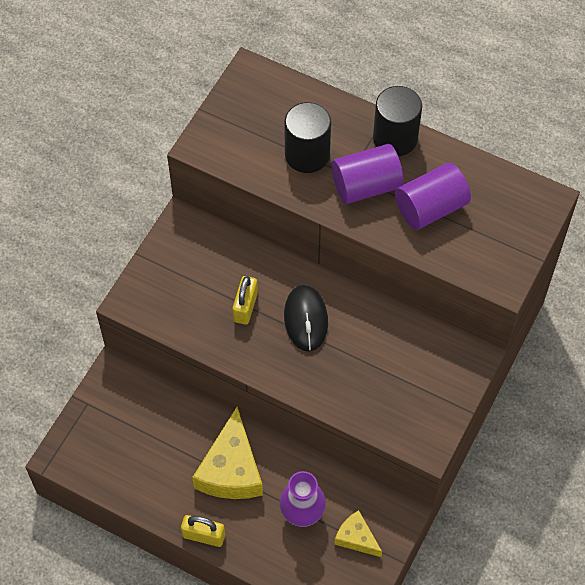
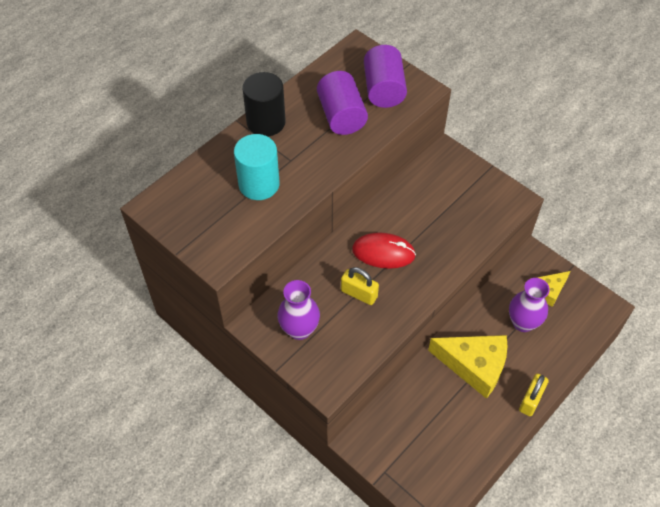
camera: 75 degrees left, 5 degrees down
(187, 262) = (299, 329): none -> purple vase
(306, 319) = (383, 252): black mouse -> red mouse
(307, 154) = (259, 184): black cylinder -> turquoise cylinder
(366, 186) = (306, 151): purple cylinder -> purple cylinder (384, 89)

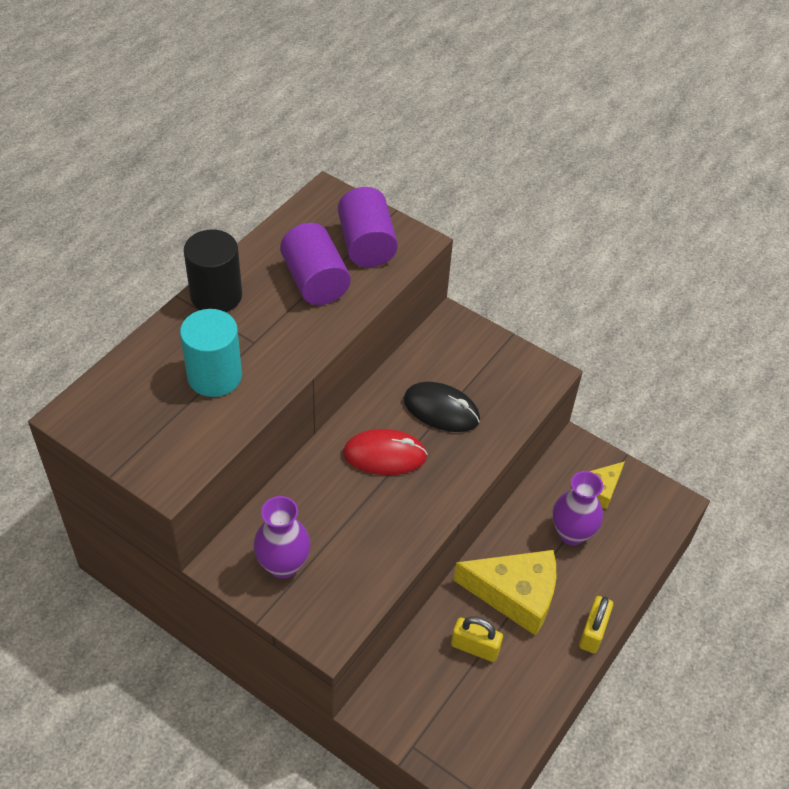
camera: 10 degrees left, 5 degrees down
(359, 294) = (358, 511): yellow padlock -> yellow padlock (475, 647)
(430, 221) = (441, 410): none -> black mouse

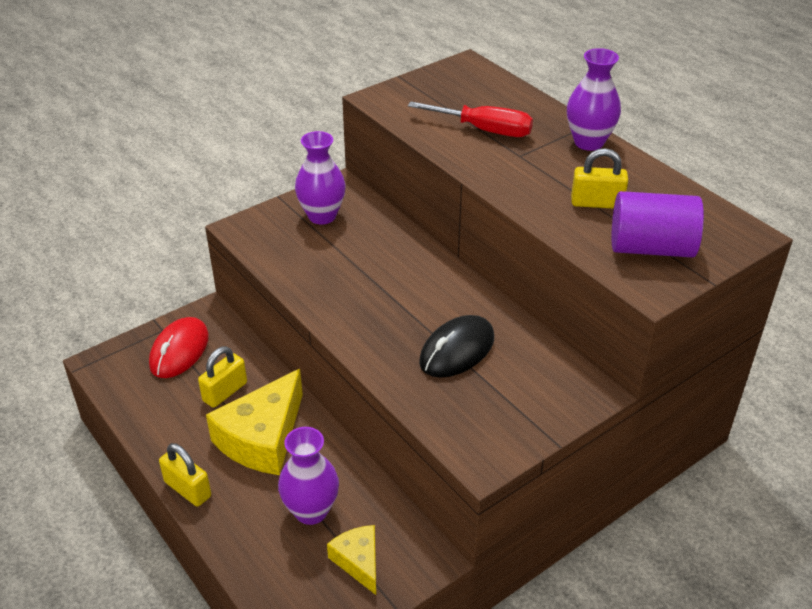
camera: 110 degrees right, 10 degrees down
(214, 376) = (484, 130): turquoise cylinder -> red screwdriver
(216, 295) = (588, 142): black cylinder -> purple vase
(315, 281) = (596, 203): purple cylinder -> yellow padlock
(384, 455) = (413, 296): red mouse -> red mouse (179, 351)

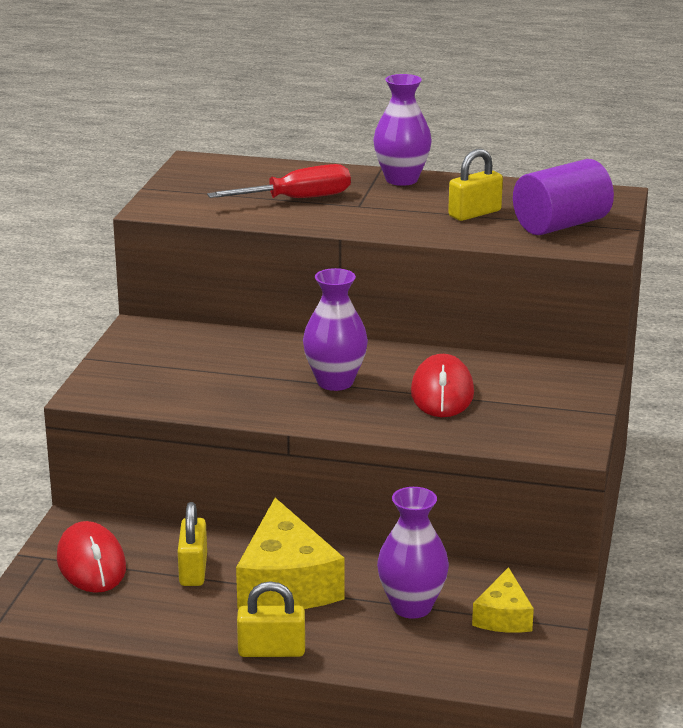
camera: 40 degrees left, 15 degrees down
(322, 216) = (160, 355): purple vase -> purple vase (335, 382)
(358, 562) = (503, 616): yellow cheese -> yellow cheese turned 105 degrees counterclockwise
(457, 350) = (442, 393): black mouse -> red mouse

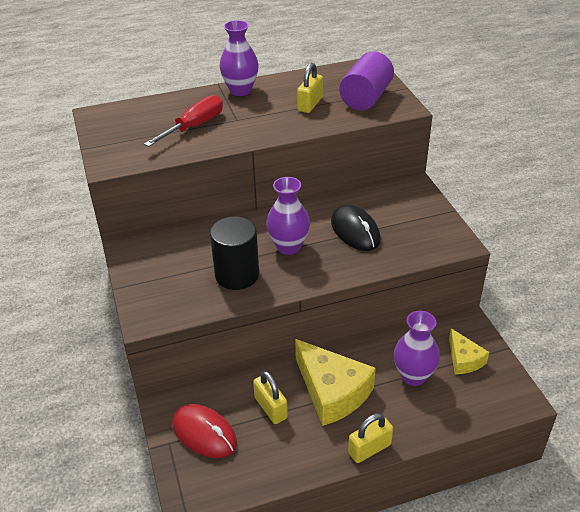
camera: 30 degrees left, 15 degrees up
(239, 388) = (237, 275): none -> black cylinder
(442, 393) = (355, 231): red mouse -> black mouse

